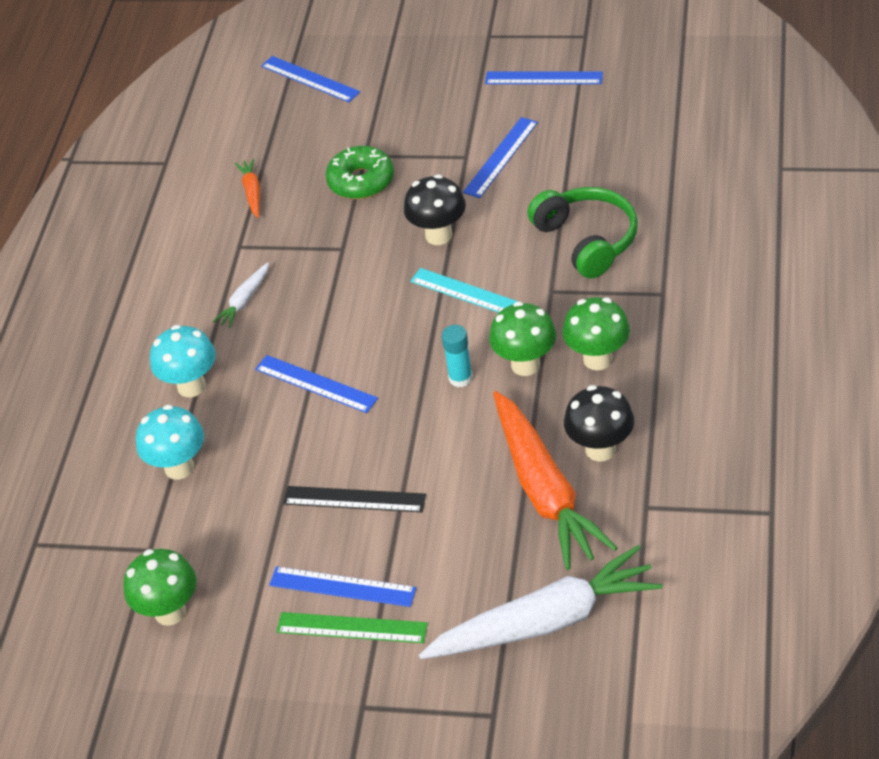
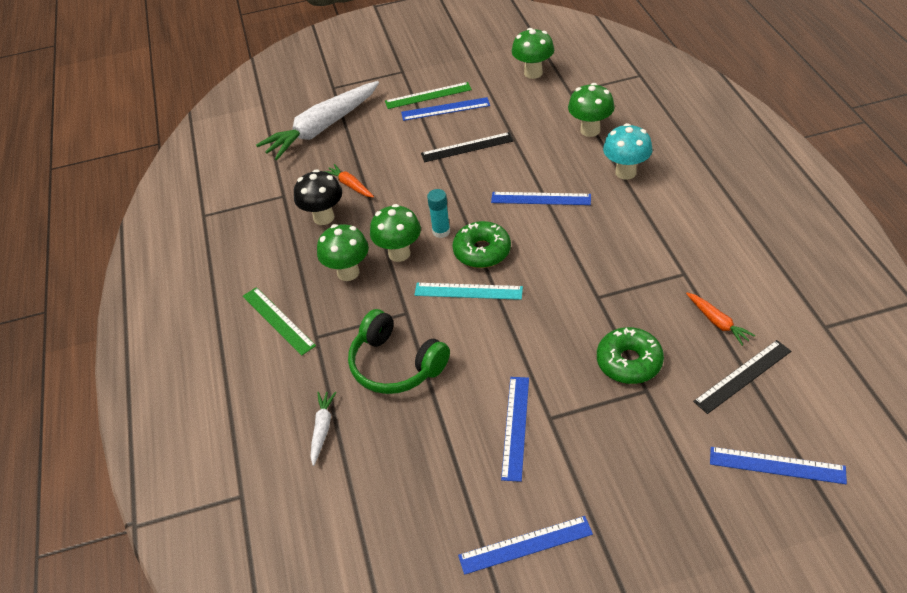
camera: 155 degrees right, 0 degrees up
(179, 467) = (590, 130): turquoise mushroom -> green mushroom
(244, 300) = (640, 235): white carrot -> white carrot (322, 429)
(274, 144) = (743, 376): none -> black ruler
(428, 336) = (482, 251): none -> green donut
(438, 235) = (524, 332): black mushroom -> none
(545, 490) = (350, 185): orange carrot -> orange carrot, size x0.44
(701, 325) = (278, 320): none -> green ruler

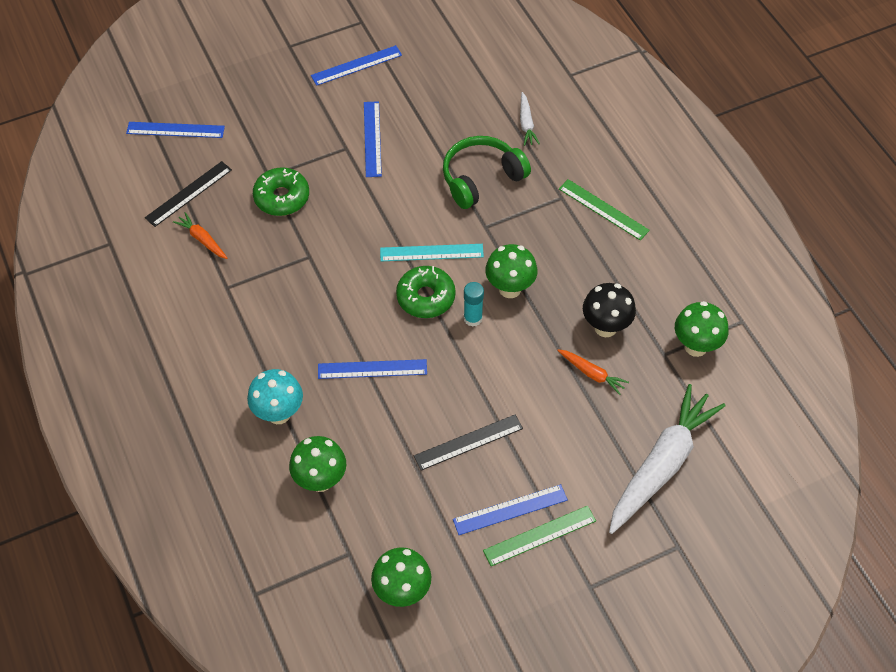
camera: 165 degrees right, 10 degrees up
(348, 272) = (555, 263): green mushroom -> green mushroom (695, 346)
(396, 365) = (481, 178): green headphones -> green headphones turned 60 degrees counterclockwise

